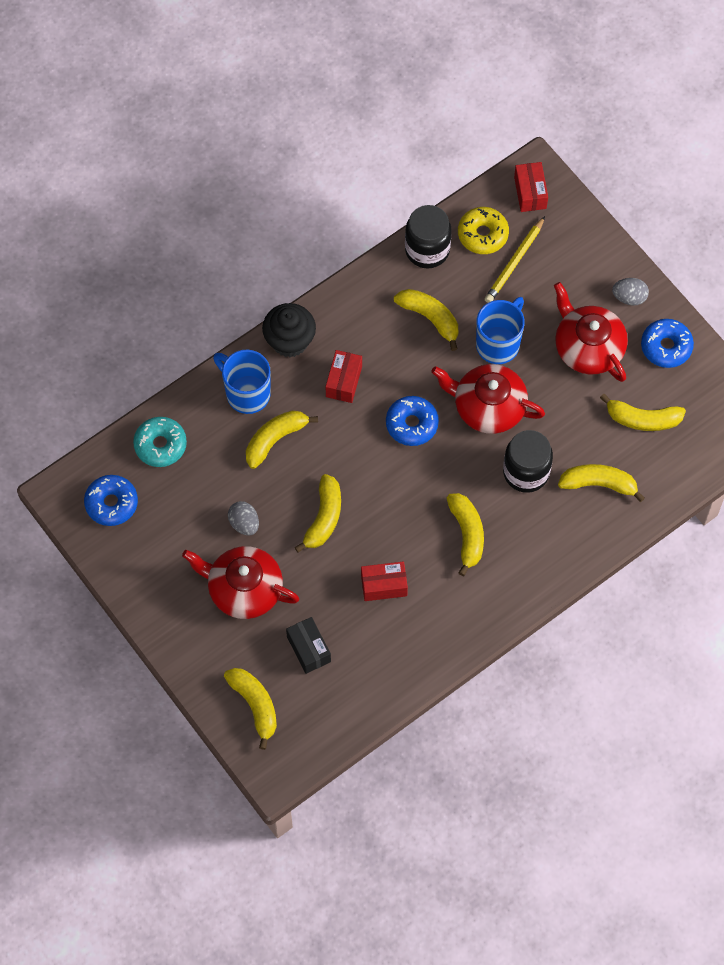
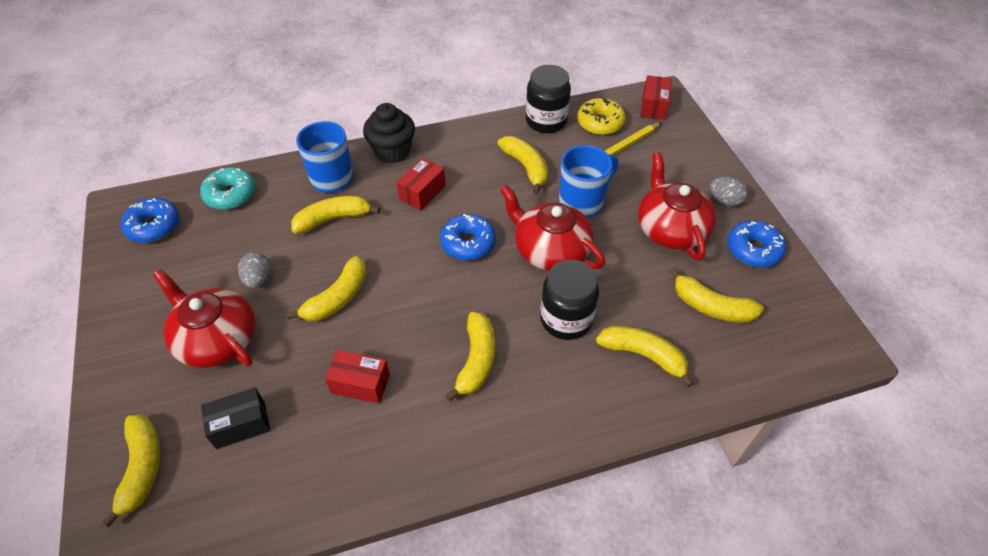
camera: 20 degrees right, 15 degrees down
(308, 649) = (241, 425): black box -> black box turned 75 degrees clockwise

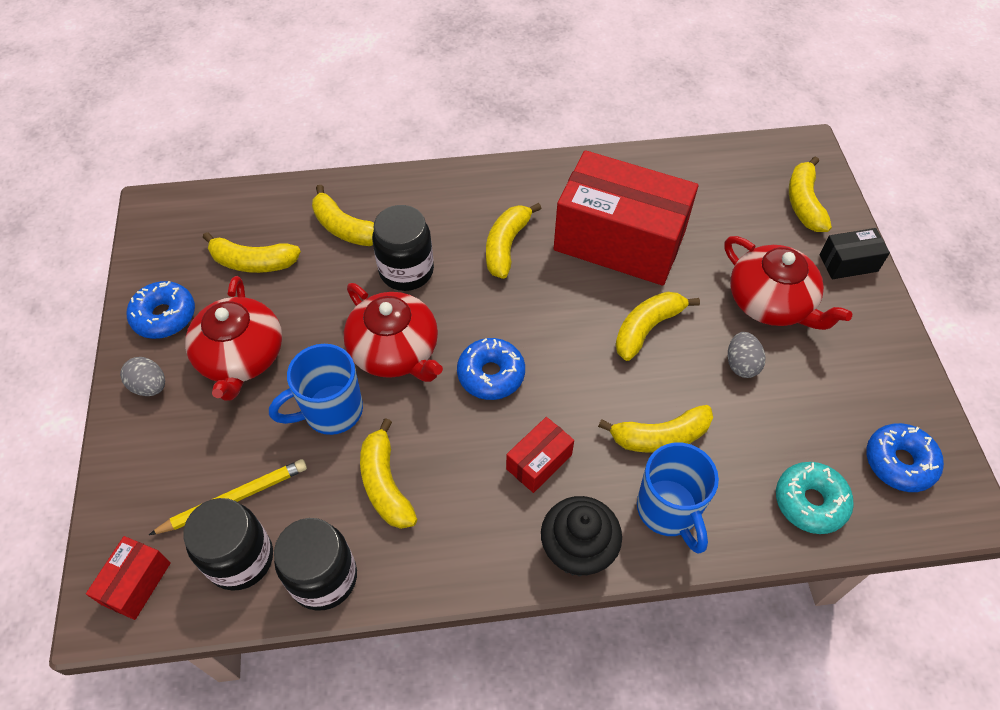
camera: 170 degrees left, 5 degrees up
(241, 425) = (727, 223): black box -> black box (848, 263)
(360, 384) = (619, 241): red box -> red box, size x2.35
(600, 123) = (240, 559): yellow donut -> black jar
(711, 307) = (253, 262): yellow banana -> yellow banana turned 150 degrees clockwise

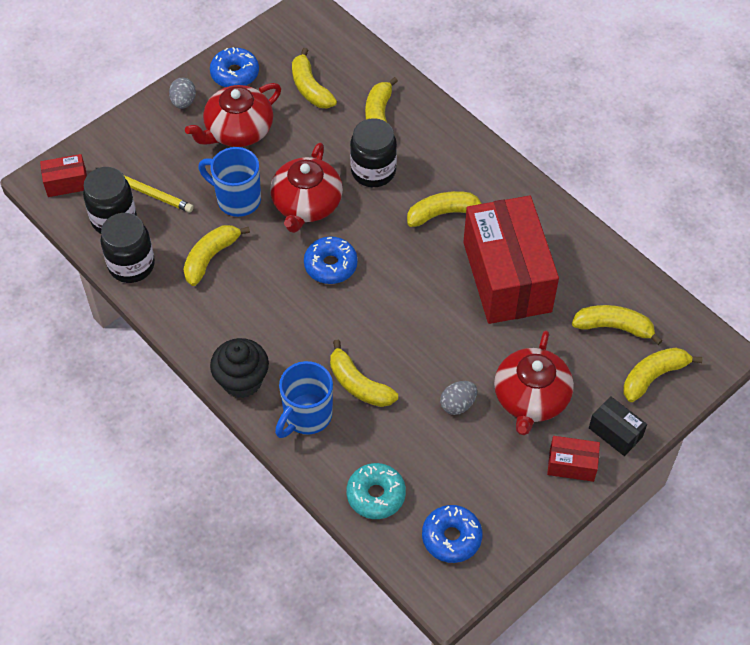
camera: 55 degrees right, 0 degrees up
(539, 462) = (287, 327): red box -> red box (571, 464)
(647, 328) = (442, 333): yellow banana -> yellow banana (614, 327)

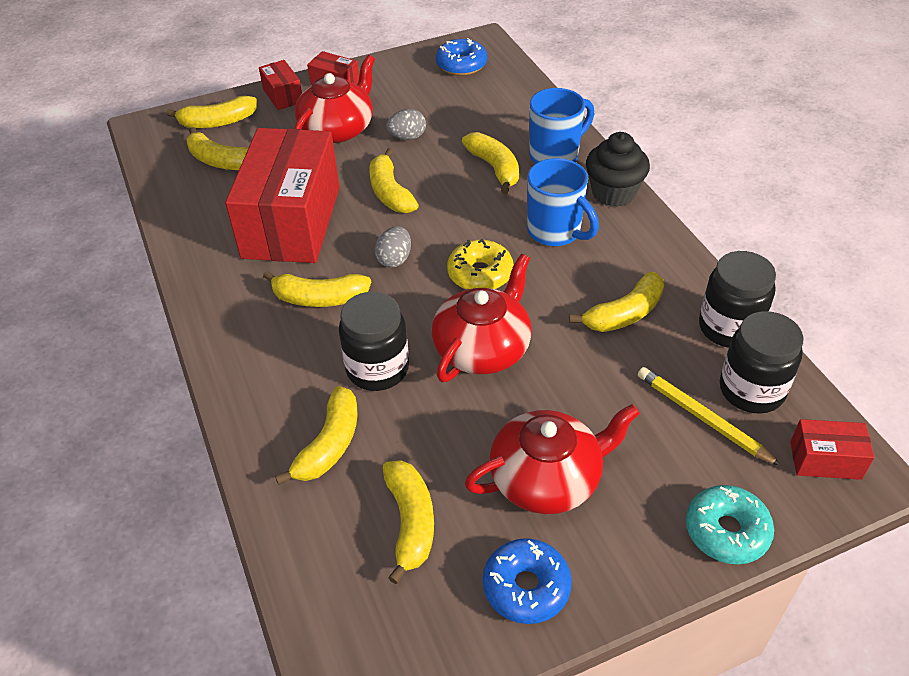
camera: 160 degrees left, 10 degrees down
(183, 102) = (625, 554): grey egg -> grey egg (394, 259)
(237, 199) = (574, 376): blue mug -> blue mug (555, 232)
(330, 265) = (480, 274): blue donut -> yellow donut
(376, 495) = (512, 97): turquoise donut -> turquoise donut (726, 531)
(440, 330) = (390, 192): none -> yellow banana
(615, 432) = (283, 96): black box -> red box

